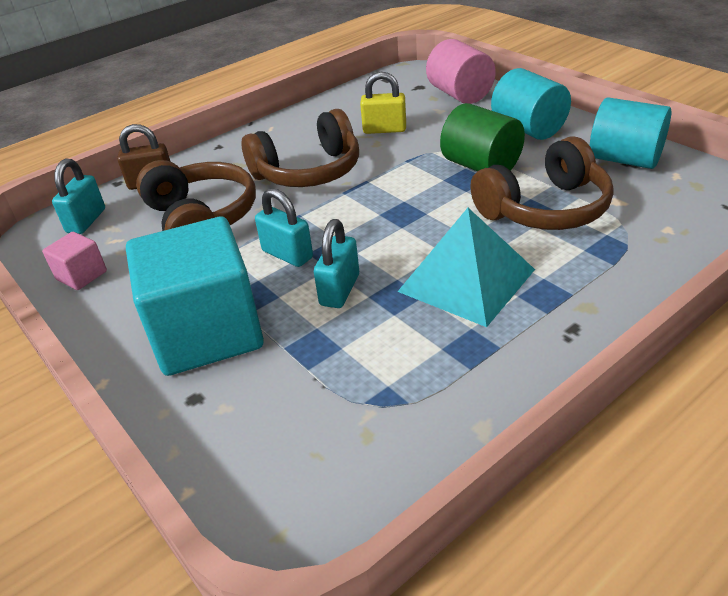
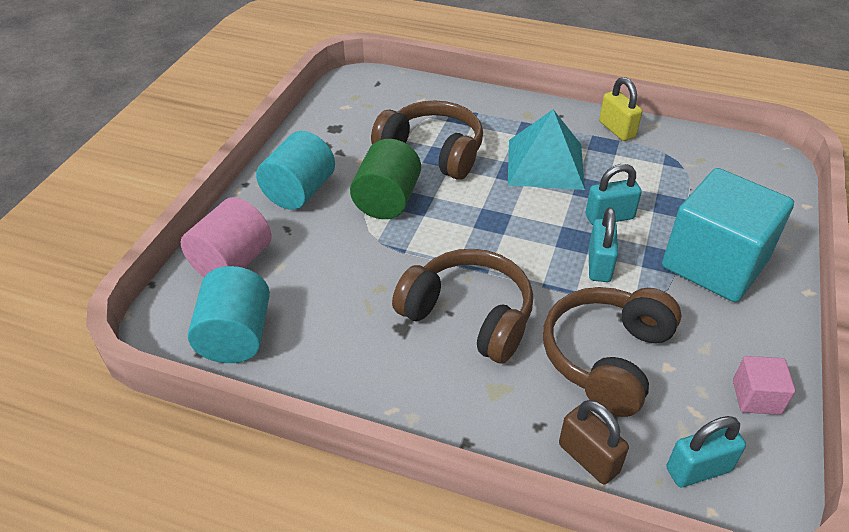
camera: 125 degrees left, 5 degrees up
(384, 129) = (346, 293): yellow padlock -> yellow padlock (617, 129)
(625, 159) = (333, 131): turquoise cylinder -> turquoise cylinder (236, 336)

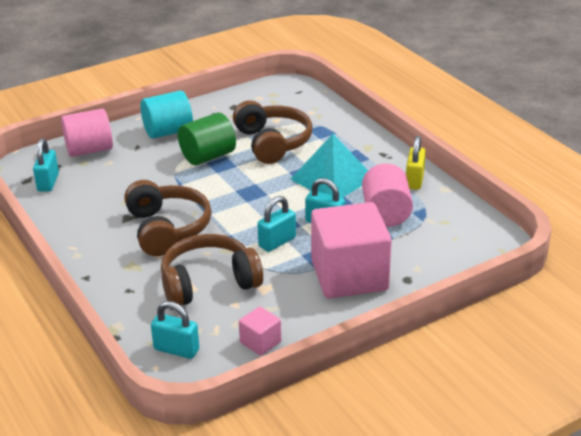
camera: 40 degrees right, 10 degrees down
(236, 336) = (48, 182): turquoise cylinder -> turquoise padlock
(588, 458) = (131, 314): brown padlock -> none
(644, 177) = (386, 213): none -> pink cylinder
(714, 264) = (349, 276): turquoise cube -> pink cube

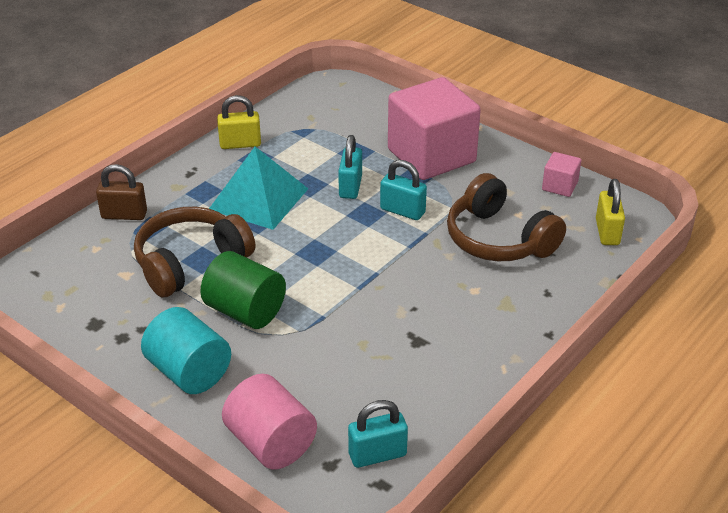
camera: 110 degrees left, 5 degrees up
(167, 229) = (424, 298): brown headphones -> none
(176, 349) = (607, 232): turquoise padlock -> yellow padlock
(343, 124) = (124, 215): none -> brown padlock
(386, 213) = (313, 152): pink cylinder -> none

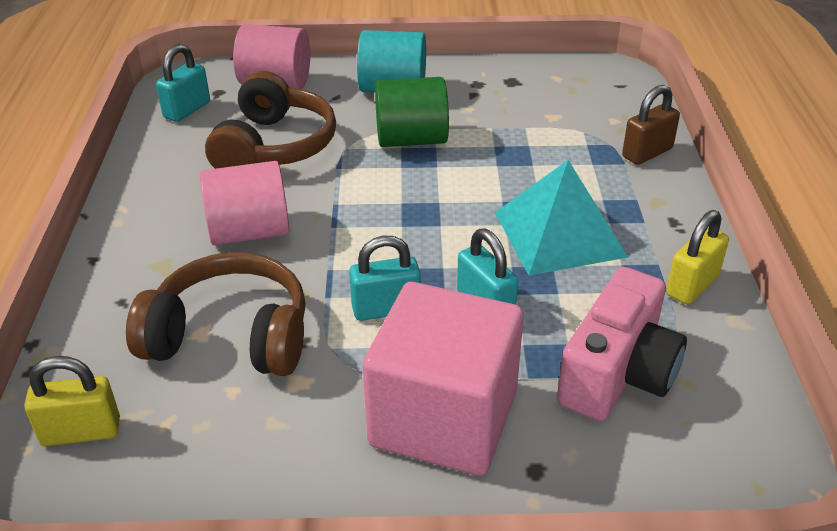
camera: 140 degrees right, 0 degrees up
(191, 263) = (517, 148): brown headphones -> brown headphones (274, 146)
(334, 133) = (618, 373): none -> pink camera
(432, 298) = (249, 232): none -> pink cylinder
(559, 186) = (203, 479): pink cube -> none
(607, 232) = (81, 432): yellow padlock -> yellow padlock turned 60 degrees counterclockwise

